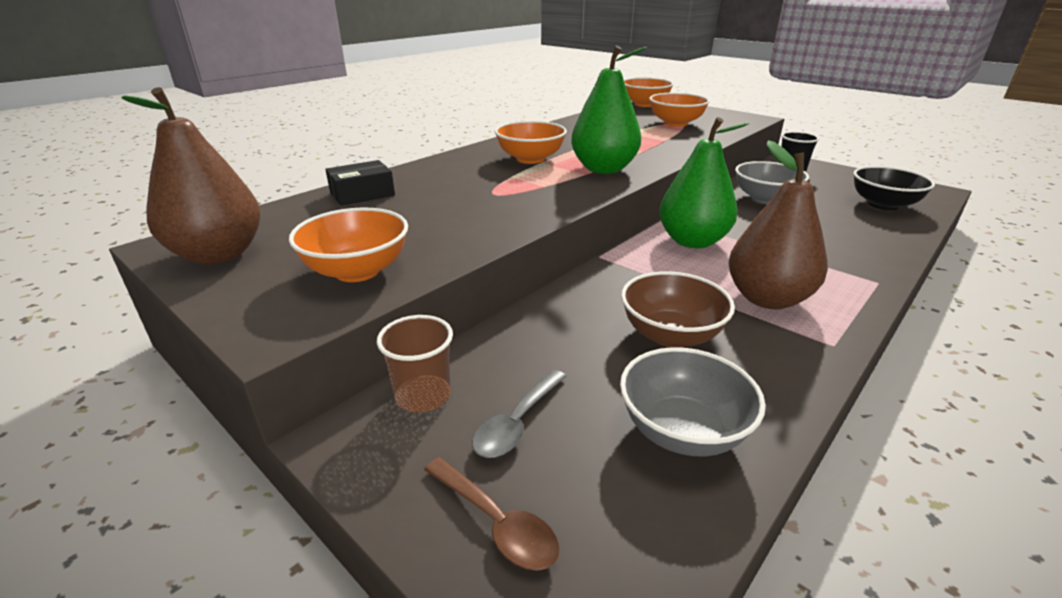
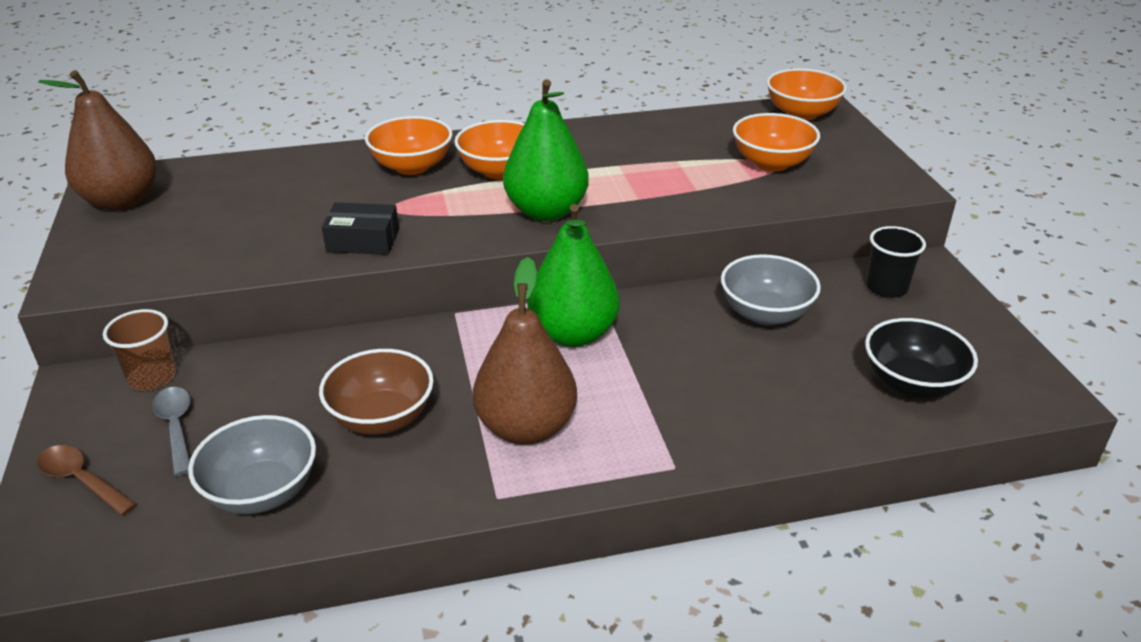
camera: 35 degrees right, 5 degrees up
(357, 271) = (178, 254): orange bowl -> orange bowl (412, 166)
(362, 194) = (290, 169): black box -> black box (363, 240)
(496, 523) = (81, 480): brown spoon -> brown spoon turned 135 degrees clockwise
(517, 423) = (176, 427): grey spoon -> grey spoon turned 90 degrees clockwise

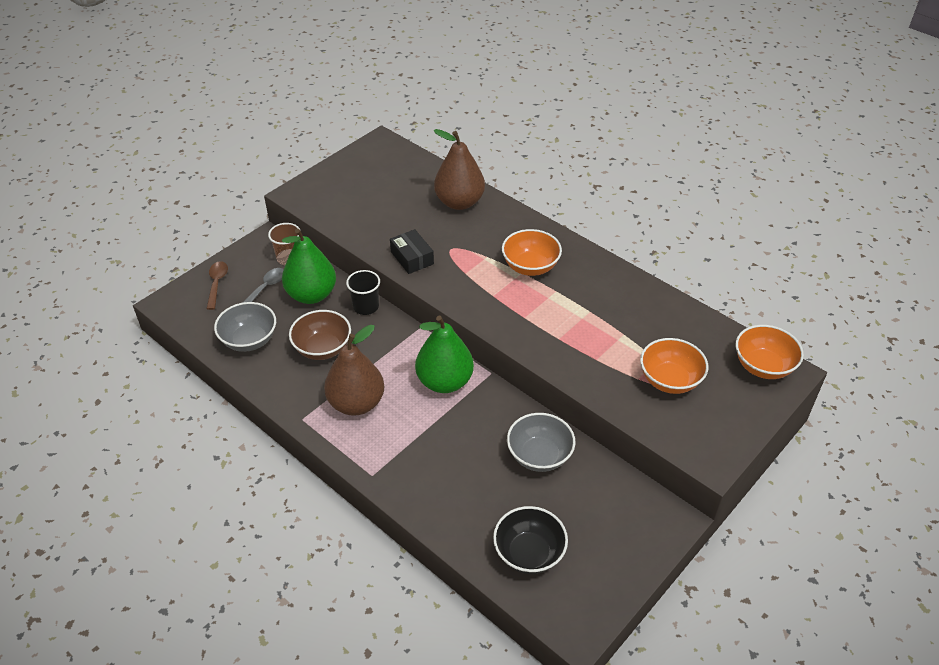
camera: 55 degrees right, 10 degrees up
(121, 201) = (369, 159): brown pear -> brown pear (459, 202)
(412, 166) = (499, 231): orange bowl -> none
(546, 211) = (506, 308): green pear -> green pear (311, 295)
(886, 287) = (625, 505): black cup -> black cup (366, 306)

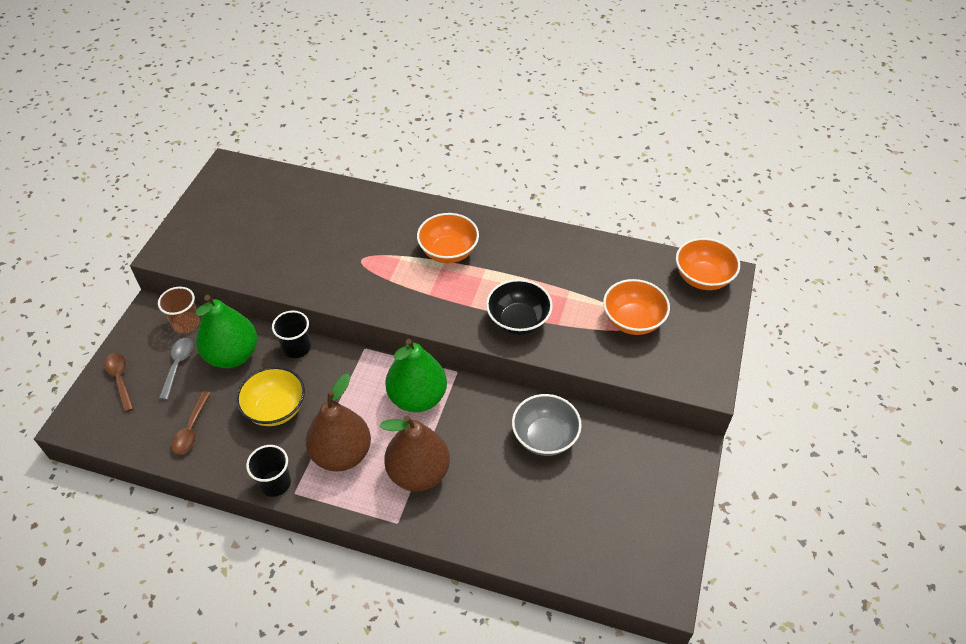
camera: 25 degrees left, 5 degrees up
(249, 340) = (191, 429): grey bowl -> brown spoon
(291, 406) = (275, 483): none -> black cup
(322, 348) = (275, 409): brown bowl -> yellow bowl
(412, 258) = (327, 282): black box -> none
(459, 202) = (343, 207): brown pear -> brown pear (418, 473)
(529, 553) = (585, 538): black bowl -> black bowl (518, 321)

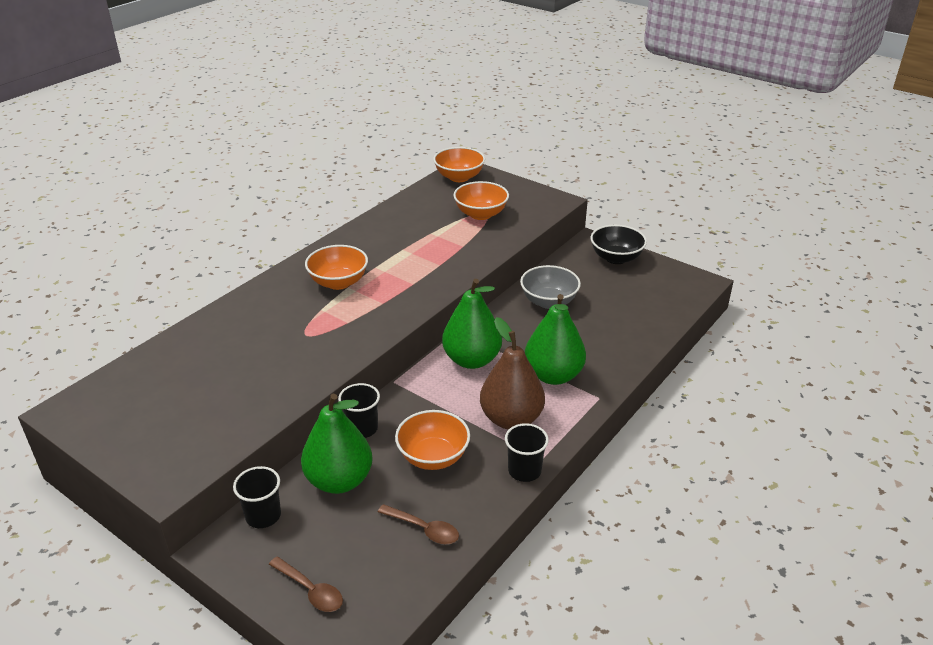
camera: 70 degrees left, 15 degrees down
(120, 379) = (311, 590): brown spoon -> brown spoon turned 135 degrees counterclockwise
(178, 365) = (324, 531): grey spoon -> none
(186, 323) = (263, 516): brown cup -> black cup
(275, 409) = (433, 457): yellow bowl -> orange bowl
(418, 473) = (553, 375): brown pear -> green pear
(518, 321) = (446, 264): black bowl -> black bowl (616, 258)

